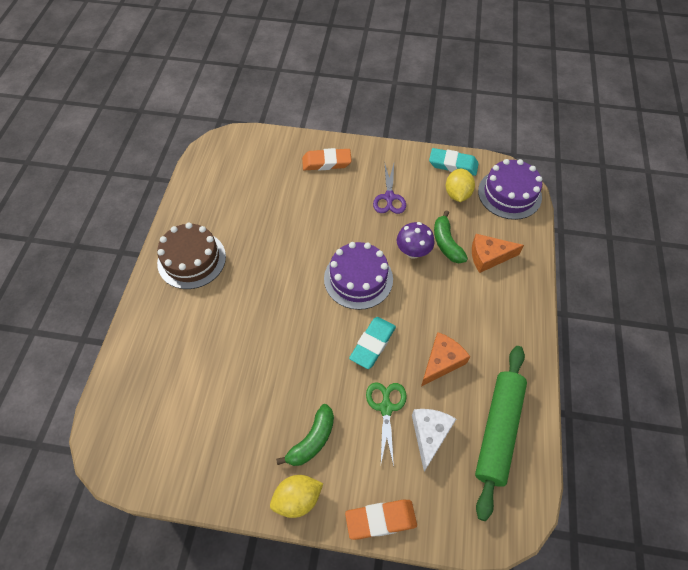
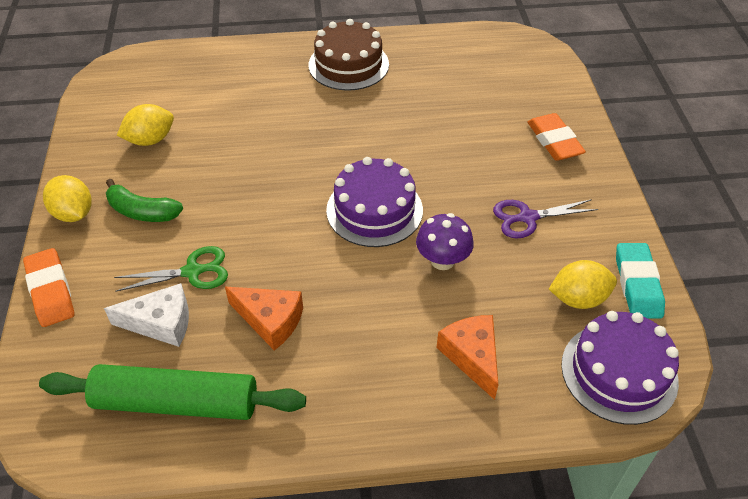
camera: 75 degrees right, 10 degrees down
(226, 427) = (150, 140): none -> yellow lemon
(372, 344) = (279, 242): turquoise eraser -> none
(446, 243) = (474, 298): green banana -> none

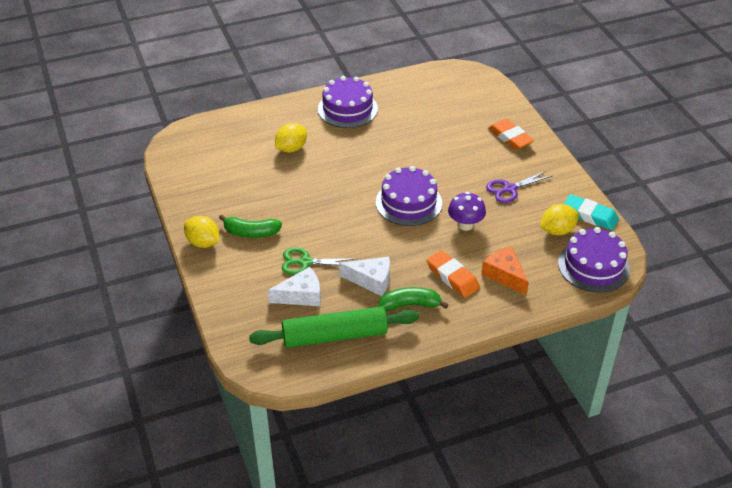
camera: 15 degrees left, 5 degrees down
(50, 291) = (216, 292): orange eraser -> orange eraser (452, 277)
(150, 140) = (230, 185): yellow lemon -> yellow lemon (291, 149)
(192, 272) = (305, 262): green scissors -> green scissors turned 150 degrees counterclockwise
(270, 320) = (371, 280): orange cheese -> white cheese
(309, 375) = (410, 305): none -> green banana
(348, 64) = (347, 109): brown cake -> purple cake
(637, 284) = (590, 216): turquoise eraser -> turquoise eraser turned 45 degrees counterclockwise

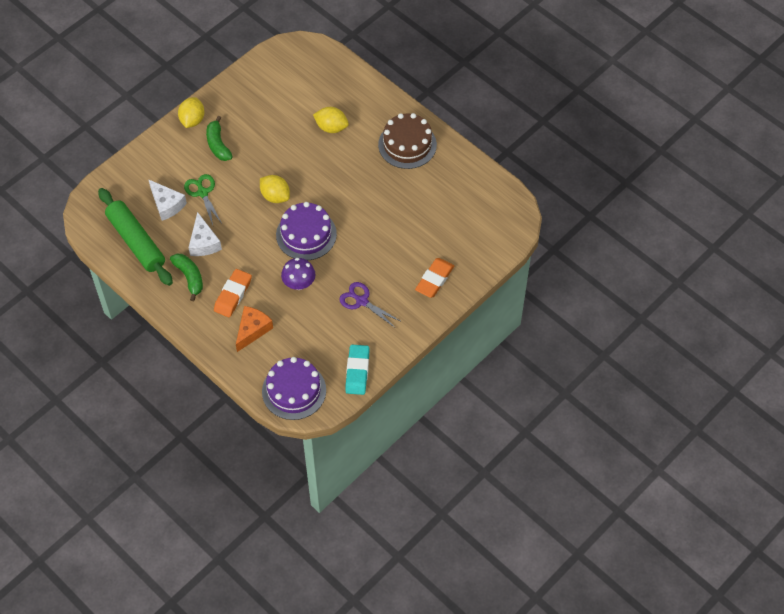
camera: 65 degrees right, 15 degrees up
(347, 109) = (407, 144): purple cake -> brown cake
(557, 230) = (325, 352): yellow lemon -> yellow lemon (275, 196)

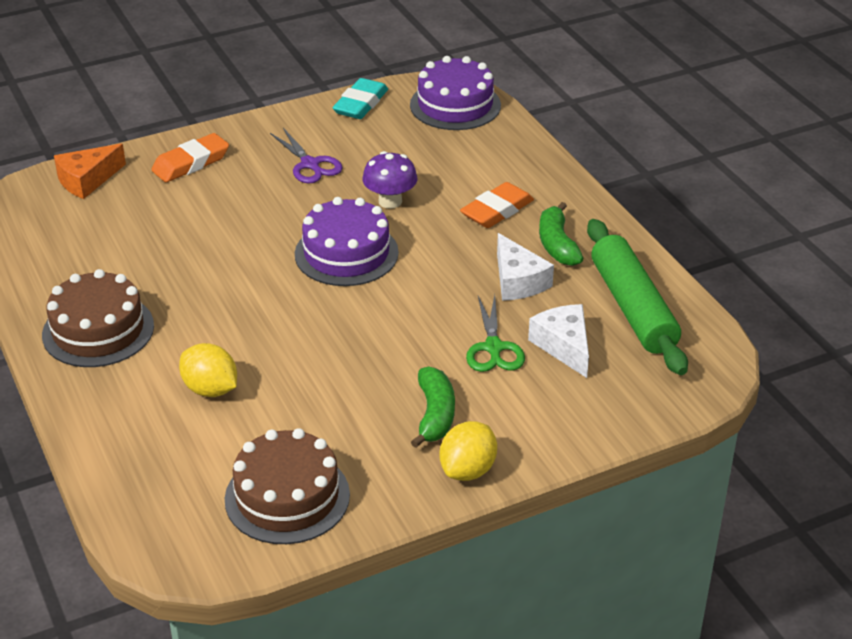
camera: 160 degrees left, 20 degrees down
(204, 242) = (518, 281): white cheese -> white cheese turned 150 degrees clockwise
(252, 330) = (484, 169): orange cheese -> orange cheese (87, 180)
(267, 84) = (287, 497): none -> brown cake
(275, 196) = (369, 313): yellow lemon -> none

